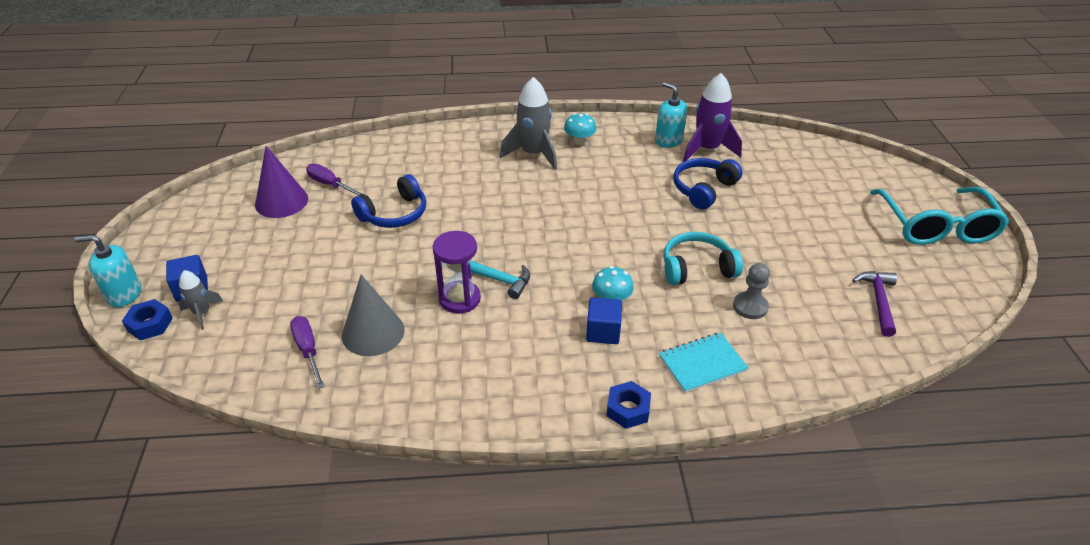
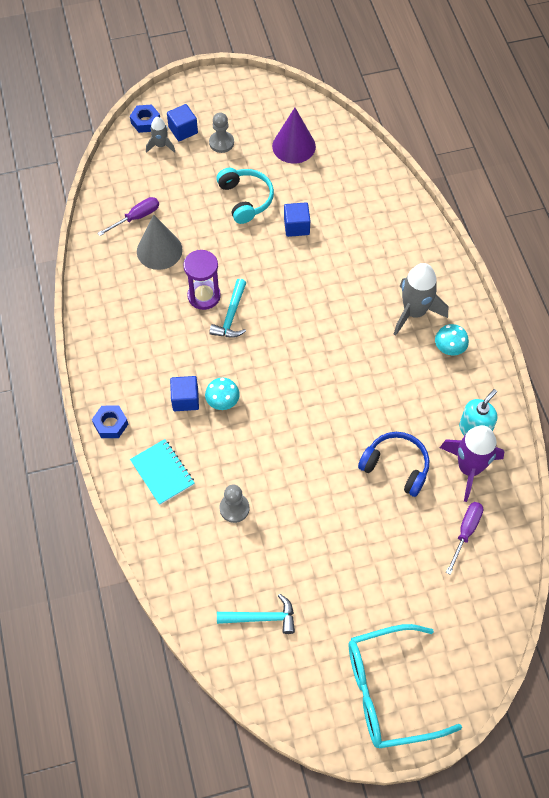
camera: 80 degrees right, 20 degrees up
(124, 294) = (171, 96): turquoise soap dispenser -> none
(237, 257) = (221, 143): none -> grey pawn
(330, 185) = (324, 171): purple screwdriver -> purple screwdriver (465, 532)
(394, 214) = (296, 226): blue headphones -> blue cube
(696, 268) = (276, 464): turquoise headphones -> turquoise headphones (246, 199)
(878, 301) = (261, 617): purple hammer -> turquoise hammer

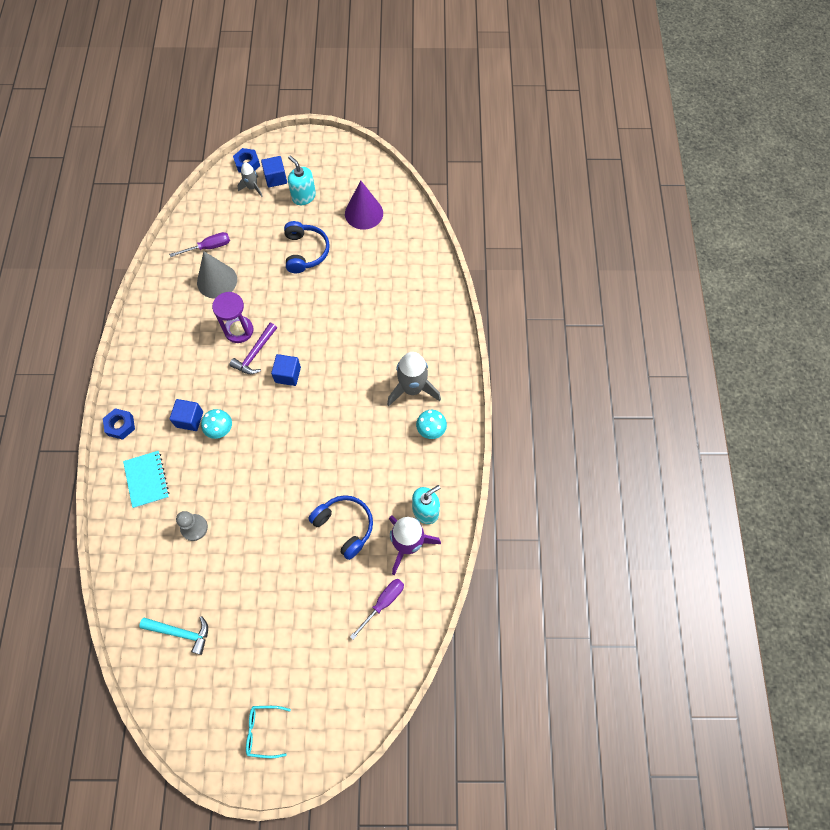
camera: 15 degrees right, 5 degrees up
(221, 143) = (304, 196): grey pawn -> turquoise soap dispenser
(231, 316) = (255, 354): turquoise hammer -> purple hammer
(246, 199) = (305, 252): turquoise headphones -> blue headphones
(296, 226) = (339, 286): blue cube -> blue cube (288, 375)
(389, 691) = (264, 731): turquoise glasses -> turquoise glasses, size x0.47

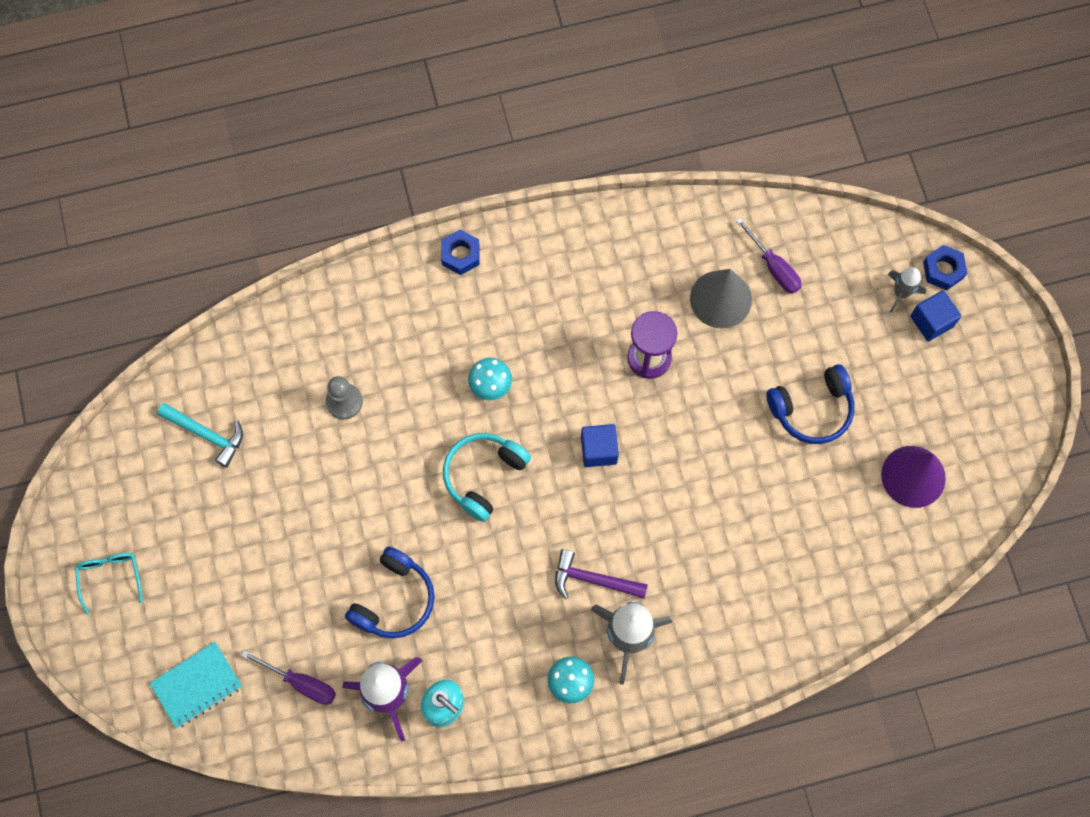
camera: 75 degrees right, 5 degrees up
(147, 479) = (394, 317): turquoise notebook -> turquoise notebook (197, 685)
(181, 632) = (207, 434): turquoise hammer -> turquoise hammer turned 60 degrees counterclockwise
(189, 419) = (494, 340): blue cube -> none
(255, 354) = (618, 393): purple hammer -> purple hammer (593, 580)
(280, 448) = (483, 476): none -> turquoise headphones
(304, 196) = (912, 375): turquoise soap dispenser -> none

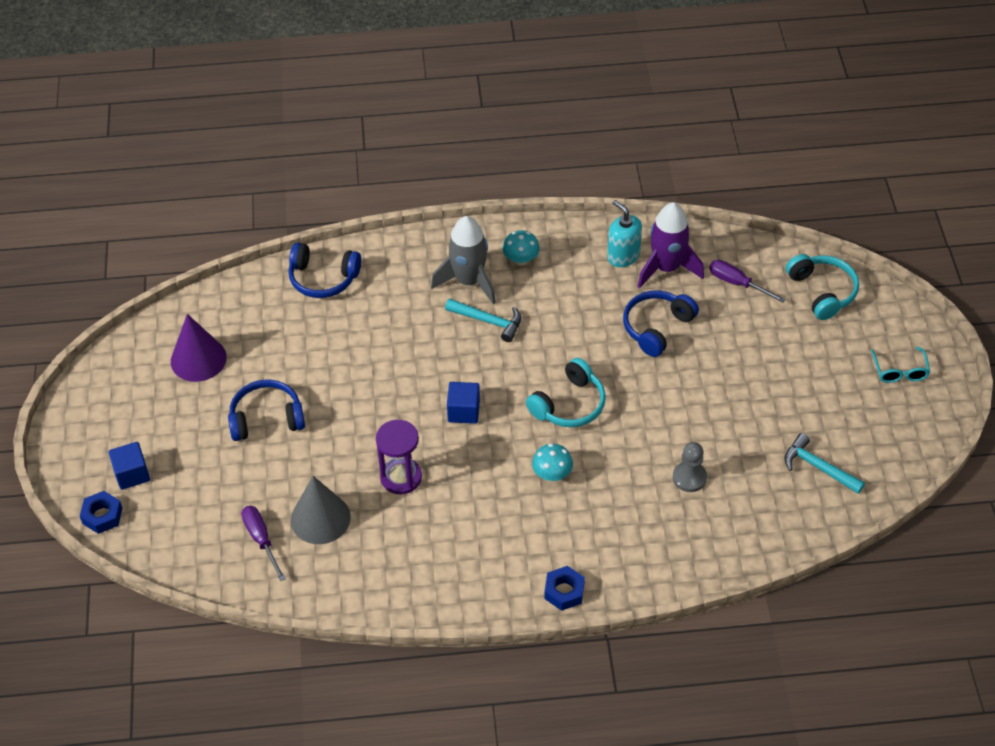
camera: 170 degrees left, 20 degrees down
(197, 685) = (822, 291): turquoise notebook -> turquoise headphones
(593, 580) = (488, 321): purple hammer -> turquoise hammer
(805, 615) = (323, 278): none -> blue headphones
(901, 293) = (149, 501): grey rocket -> none

